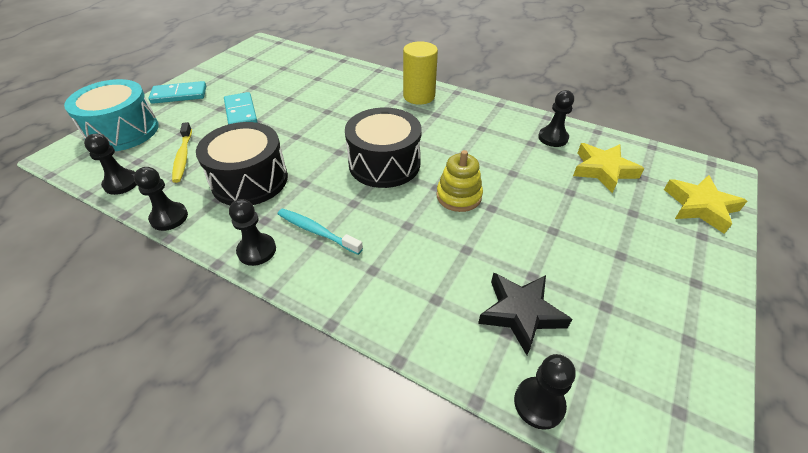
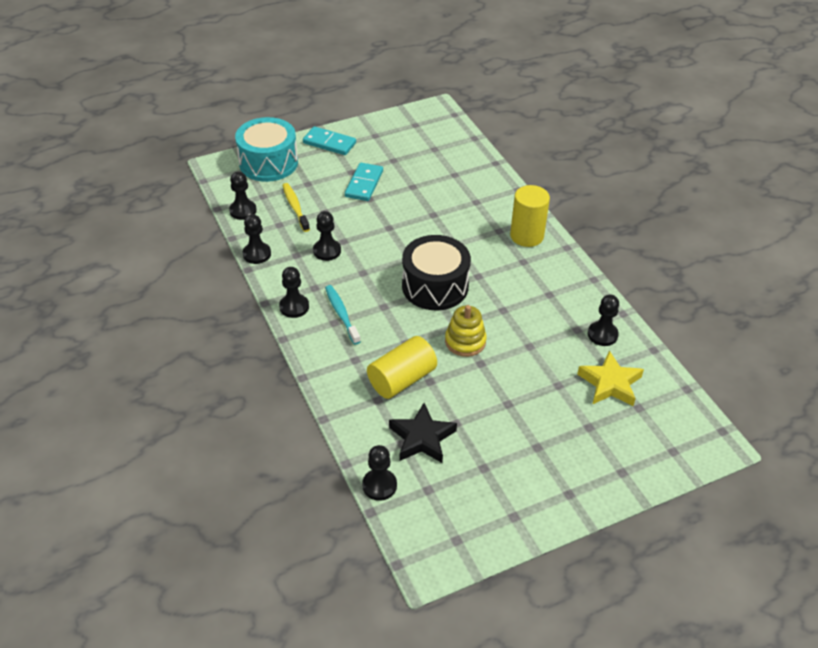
camera: 35 degrees right, 0 degrees up
(183, 157) = (295, 207): yellow toothbrush -> yellow toothbrush turned 135 degrees clockwise
(250, 180) = (327, 251): black drum -> black pawn
(439, 263) = (402, 379): none -> yellow cylinder
(700, 207) = (653, 454): yellow star -> none

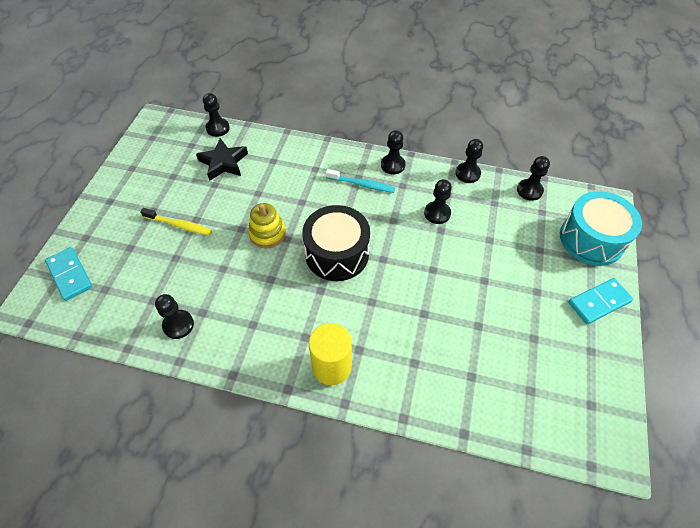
camera: 130 degrees right, 10 degrees up
(295, 207) = (510, 224): yellow toothbrush -> yellow toothbrush (179, 225)
(364, 184) = (510, 289): turquoise domino -> turquoise domino (70, 275)
(402, 379) = (274, 180): yellow cylinder -> none
(610, 383) = (139, 289): yellow star -> none

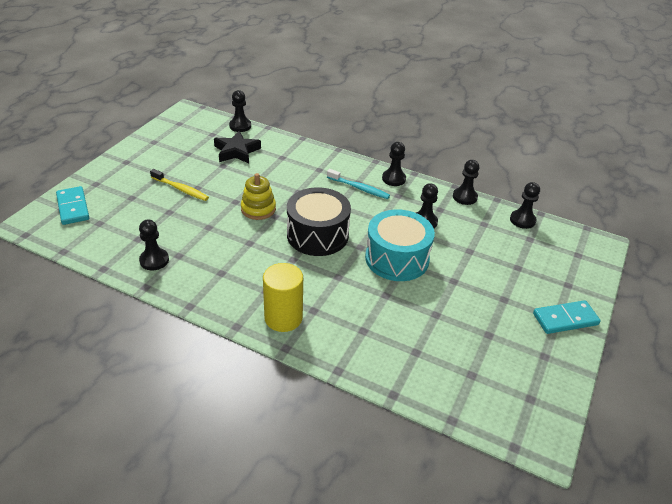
camera: 10 degrees right, 15 degrees down
(591, 239) = (574, 268): turquoise drum -> turquoise drum (397, 258)

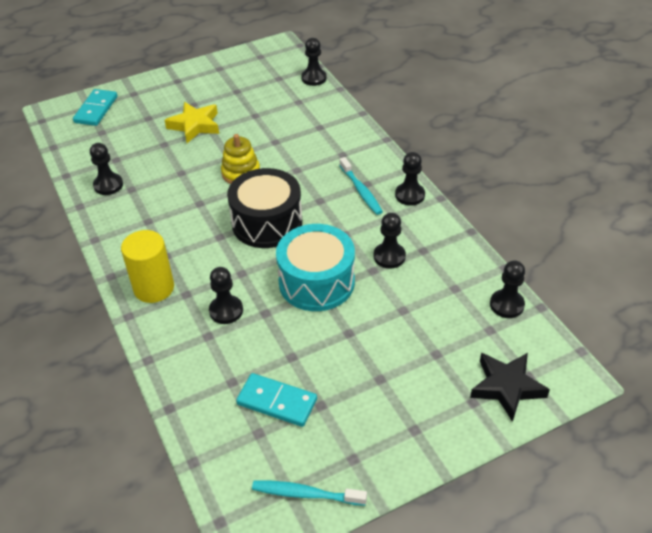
camera: 40 degrees right, 5 degrees up
(180, 189) = (195, 125): yellow toothbrush -> yellow star
(236, 151) = (282, 105): black star -> black star (506, 387)
(464, 197) = (468, 248): black pawn -> black pawn (226, 311)
(544, 394) = (306, 494): none -> turquoise toothbrush
(565, 319) = (422, 436): turquoise domino -> turquoise domino (277, 402)

